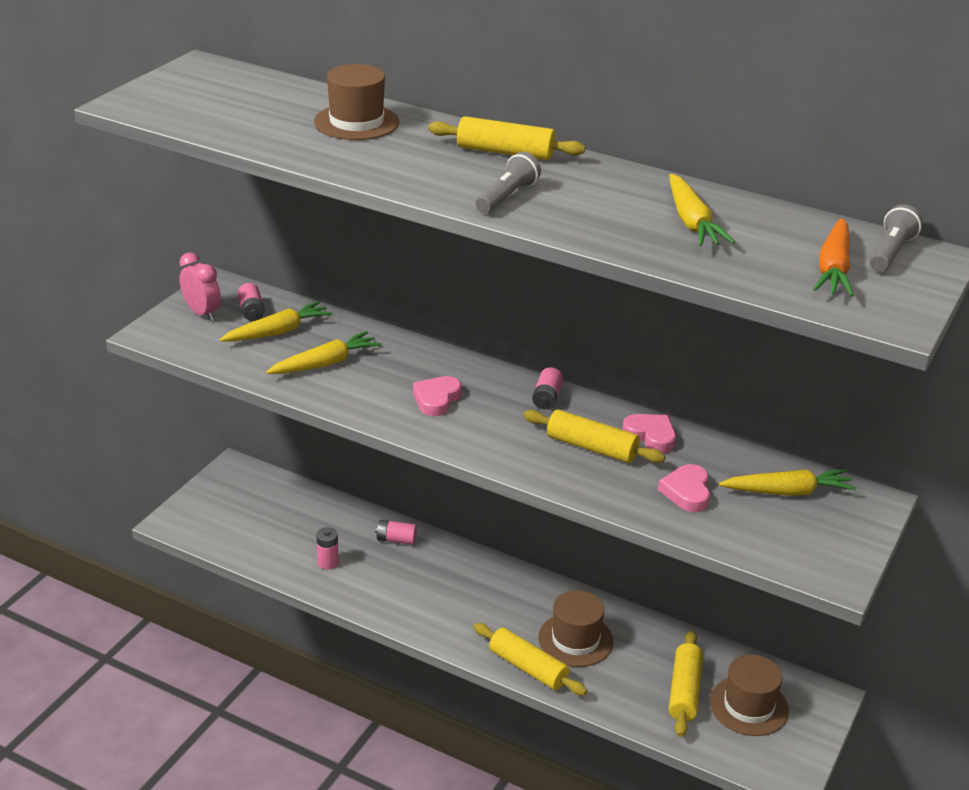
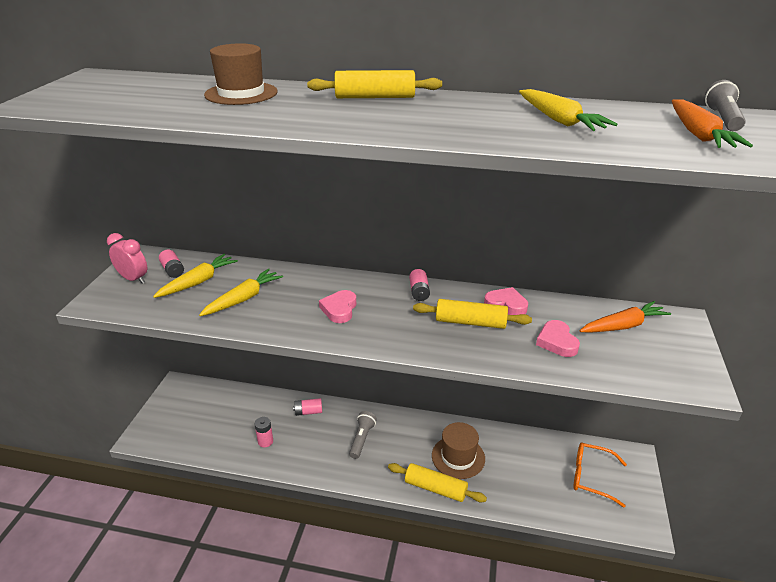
camera: 15 degrees left, 0 degrees up
(507, 197) = (399, 124): grey flashlight -> grey flashlight (362, 439)
(684, 691) = (545, 477): yellow rolling pin -> none
(748, 706) = (591, 477): brown hat -> orange glasses
(787, 492) = (623, 326): yellow carrot -> orange carrot

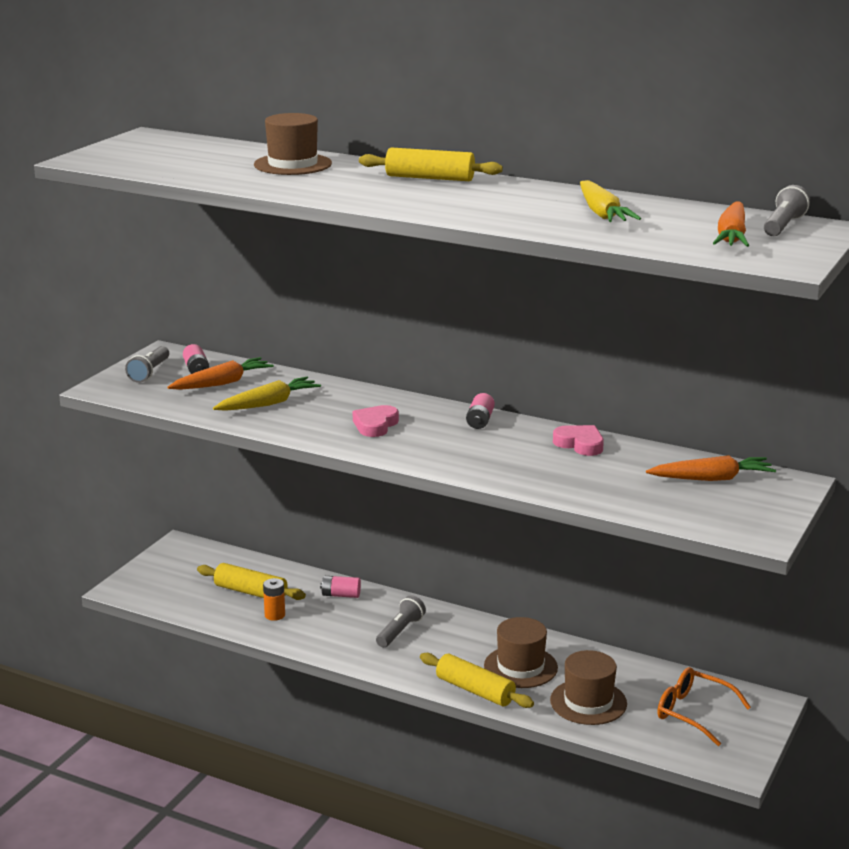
camera: 15 degrees right, 10 degrees down
(133, 279) = (149, 372): pink clock -> grey flashlight
(198, 282) = (222, 383): yellow carrot -> orange carrot
(265, 441) = (275, 615): pink battery -> orange battery
(470, 322) = (524, 454): yellow rolling pin -> yellow rolling pin (251, 592)
(518, 482) = (588, 702): none -> brown hat
(557, 342) = (616, 482): pink heart -> none

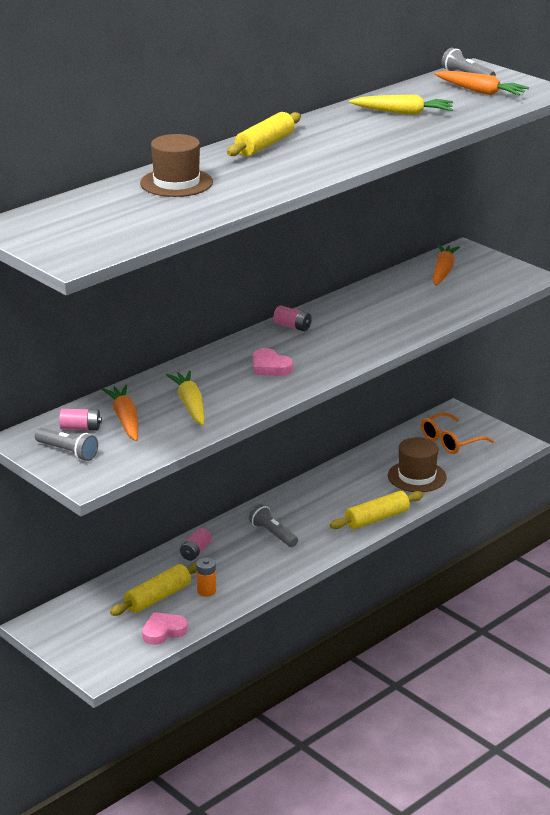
camera: 70 degrees left, 5 degrees up
(520, 667) = (356, 493): brown hat -> none
(580, 444) = (360, 300): pink heart -> pink heart (163, 631)

